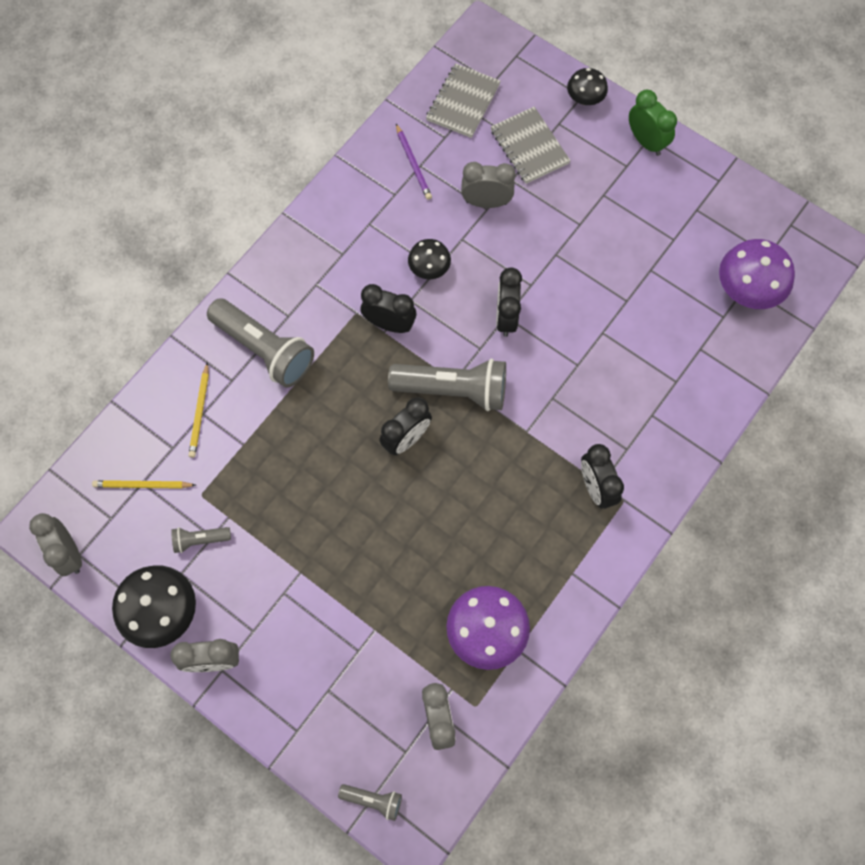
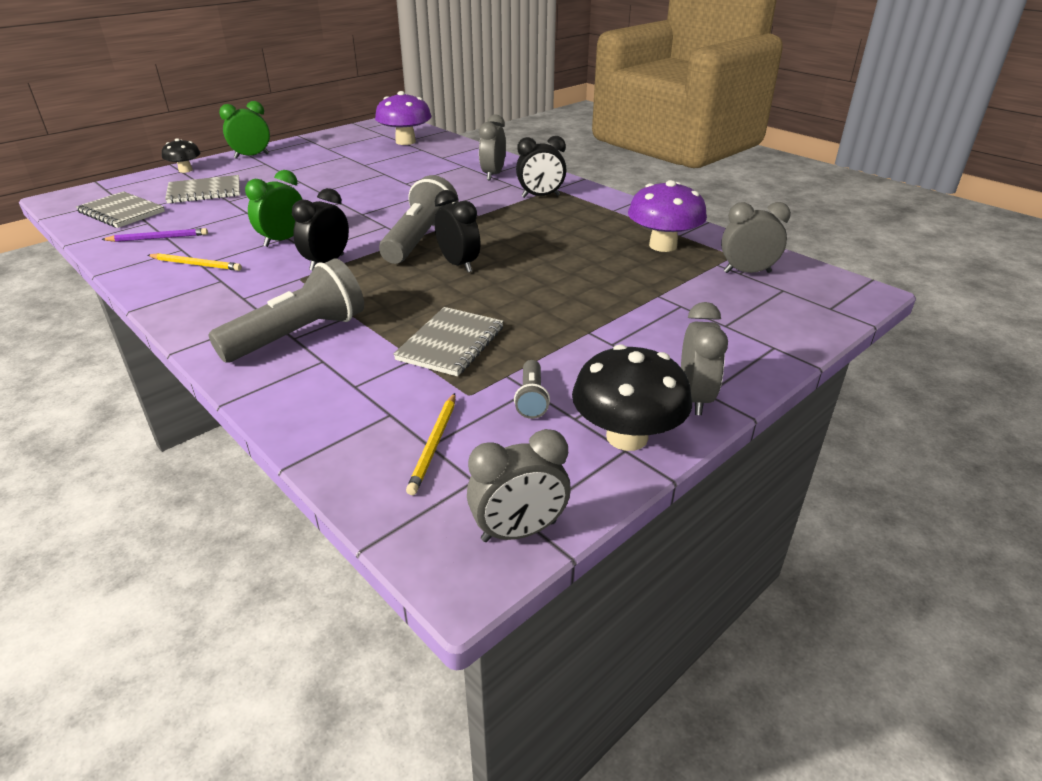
camera: 80 degrees left, 35 degrees down
(200, 412) = (351, 387): yellow pencil -> yellow pencil (196, 264)
(267, 465) = (451, 343): none -> grey notebook
(373, 800) = (837, 309): grey flashlight -> none
(429, 268) = (283, 240): black mushroom -> green clock
(486, 202) = (239, 212): grey clock -> grey clock (493, 175)
(506, 317) = (363, 214): black clock -> none

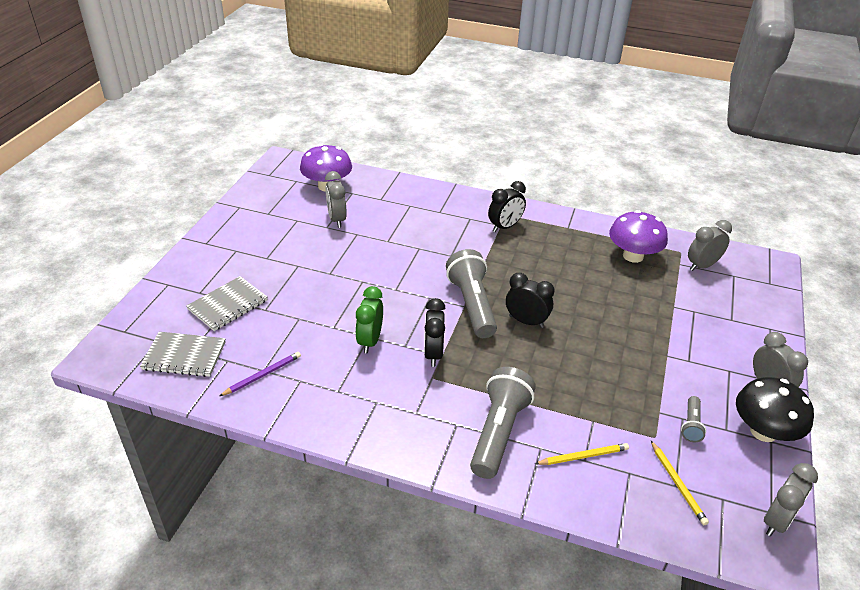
camera: 30 degrees left, 5 degrees up
(185, 170) = (171, 282): black mushroom -> none
(196, 264) = (335, 393): yellow pencil -> yellow pencil (583, 456)
(252, 156) = (210, 244): green clock -> none
(451, 343) = (601, 399): grey notebook -> none
(493, 175) = (444, 211): grey clock -> grey clock (337, 219)
(531, 399) = (691, 425): grey flashlight -> grey flashlight turned 45 degrees clockwise

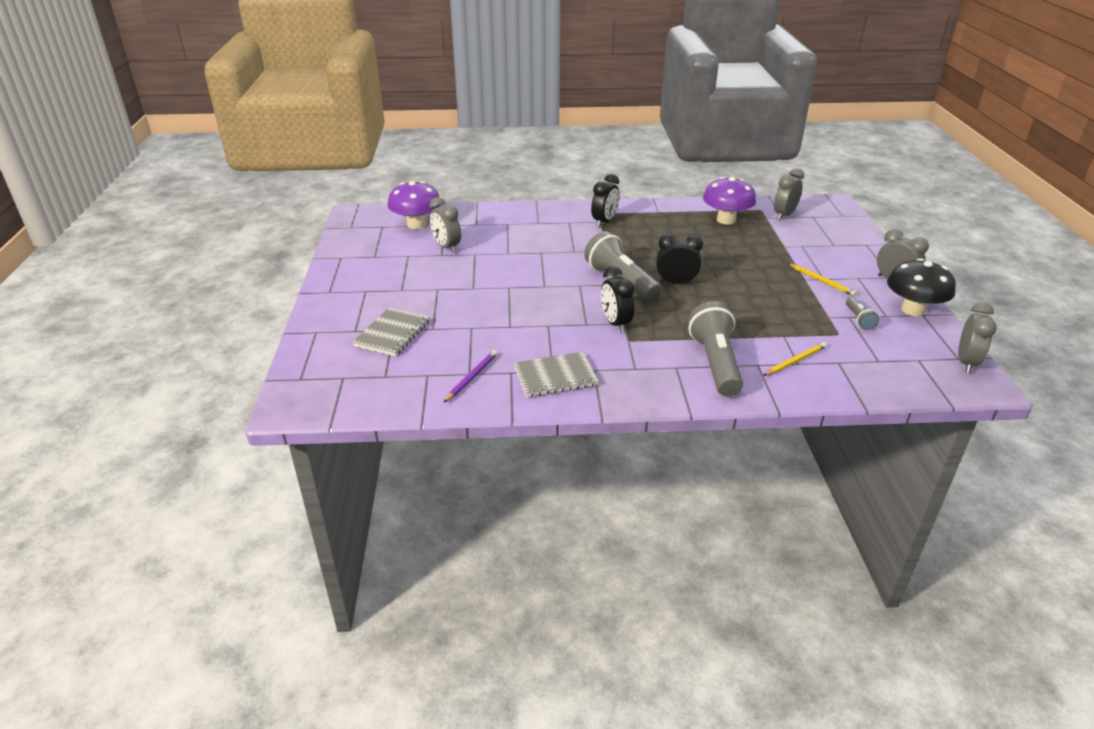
camera: 20 degrees left, 5 degrees down
(184, 356) = (381, 382): grey notebook -> grey notebook (555, 376)
(370, 341) = (552, 328): green clock -> none
(677, 484) = (879, 359): yellow pencil -> yellow pencil (821, 281)

